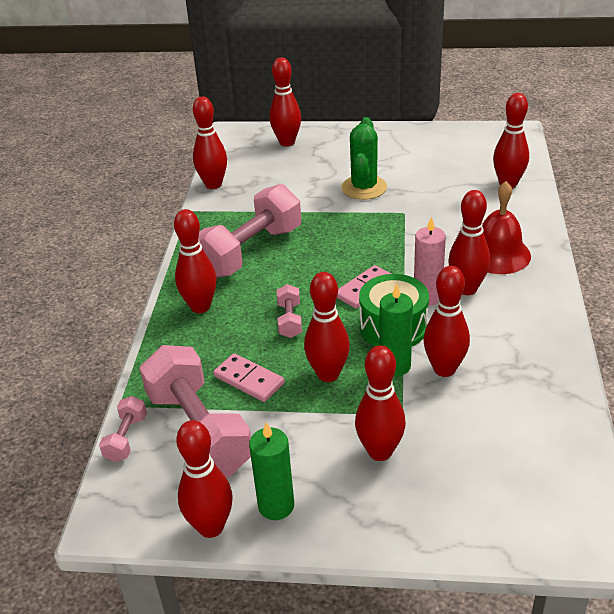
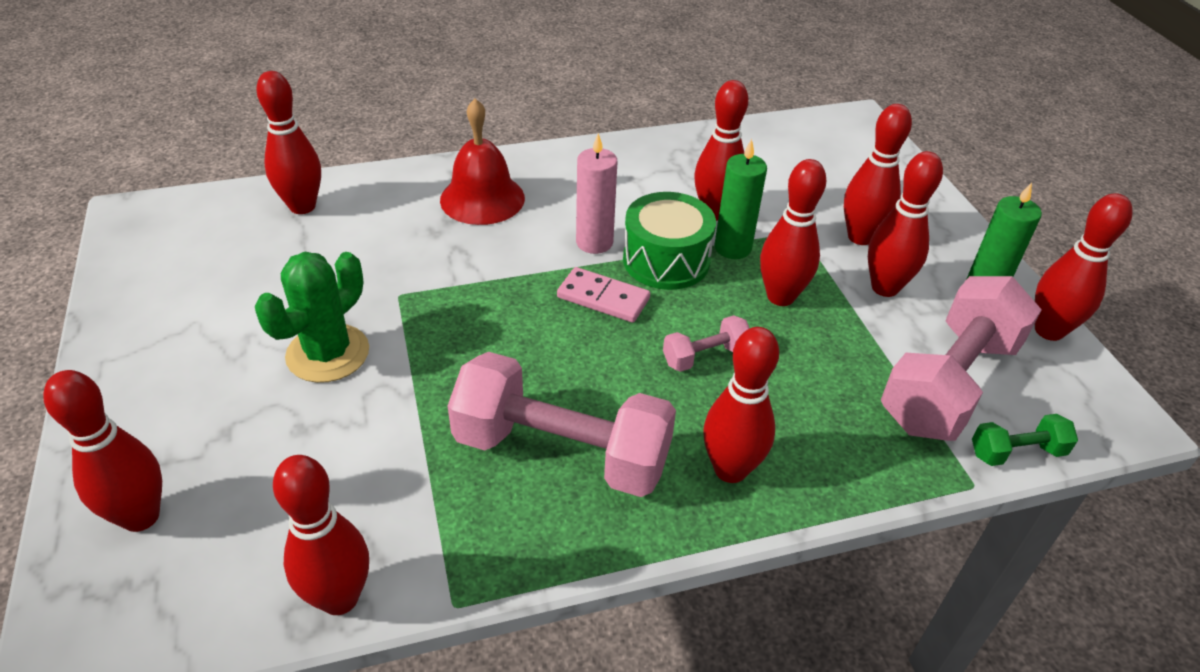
camera: 115 degrees left, 5 degrees up
(126, 438) = (1016, 452): pink dumbbell -> green dumbbell
(249, 380) = (837, 364): pink domino -> none
(364, 188) = (328, 353): green cactus -> green cactus turned 45 degrees counterclockwise
(466, 289) = (565, 214): red bowling pin -> red bowling pin (885, 288)

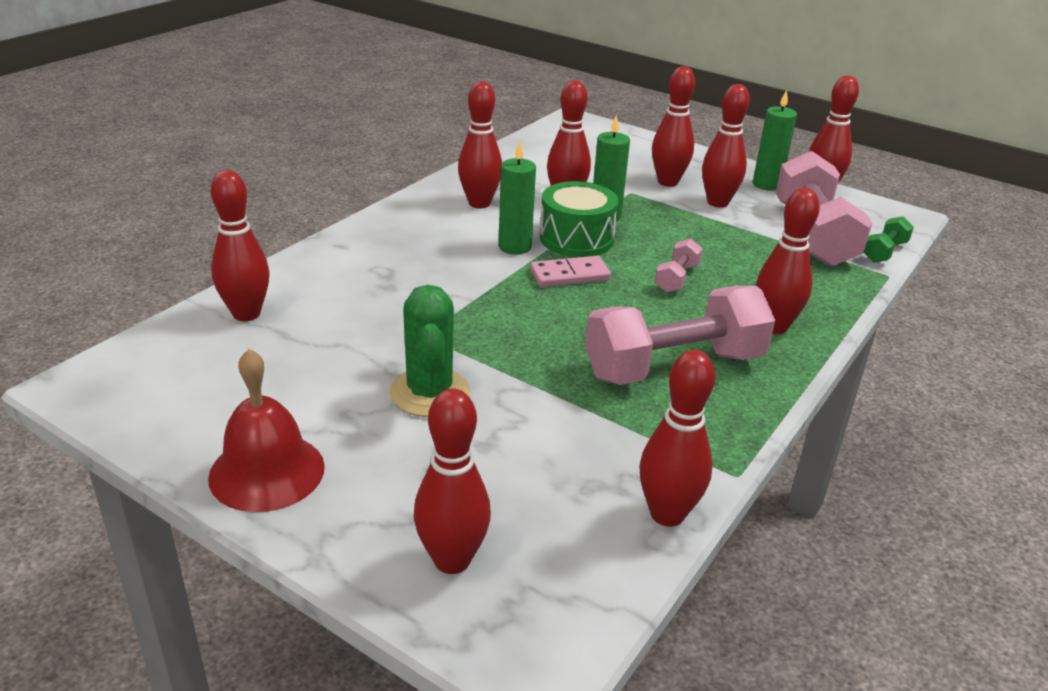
camera: 40 degrees left, 10 degrees down
(482, 198) = (392, 252): red bell -> red bell (267, 471)
(594, 242) = (515, 247): pink candle -> green candle
(780, 297) = (671, 230): red bowling pin -> red bowling pin (479, 203)

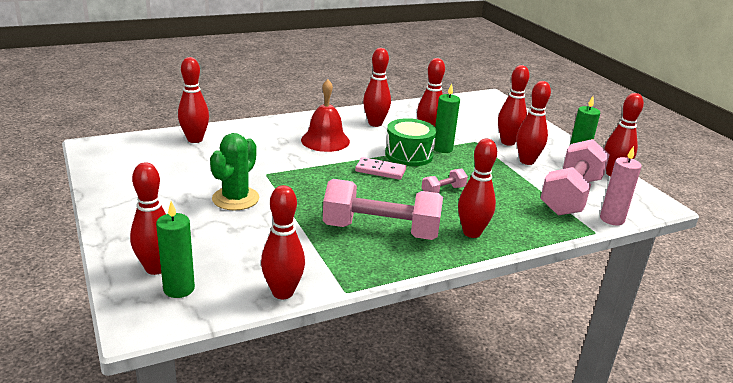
camera: 30 degrees right, 5 degrees down
(267, 471) = (124, 204): red bell -> red bell (325, 140)
(515, 247) = (367, 149): green candle -> green candle (179, 289)
(884, 252) = (612, 219): green dumbbell -> pink candle

